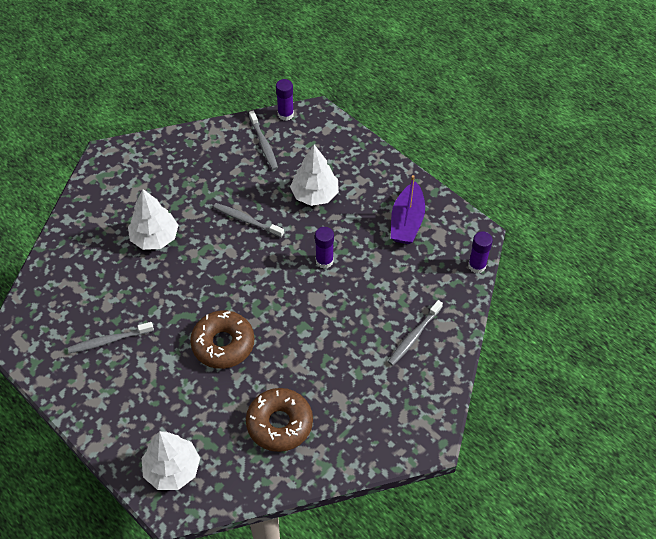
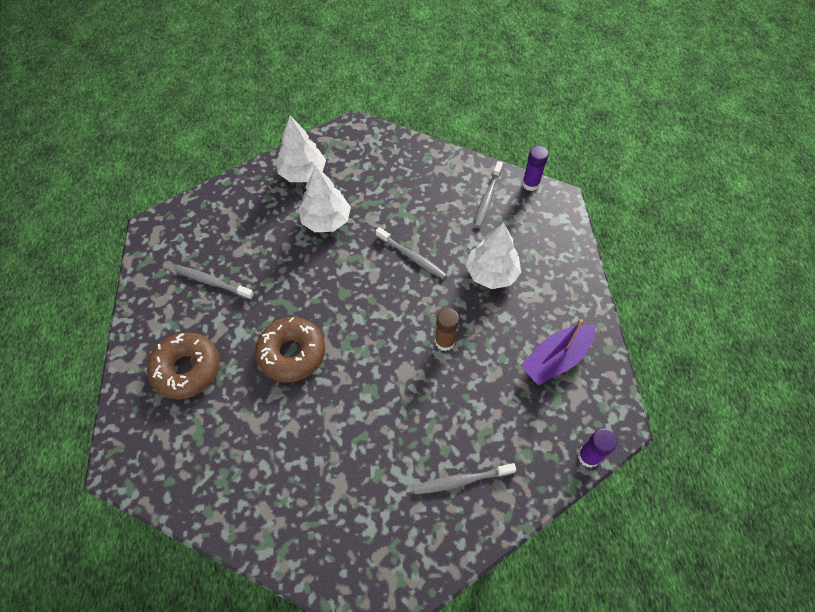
camera: 40 degrees right, 5 degrees up
(172, 469) = (151, 434): white tree -> white tree (303, 173)
(247, 220) = (412, 257): grey toothbrush -> grey toothbrush turned 150 degrees clockwise
(279, 424) = (268, 466): brown donut -> brown donut (187, 369)
(324, 261) = (445, 341): purple glue stick -> brown glue stick

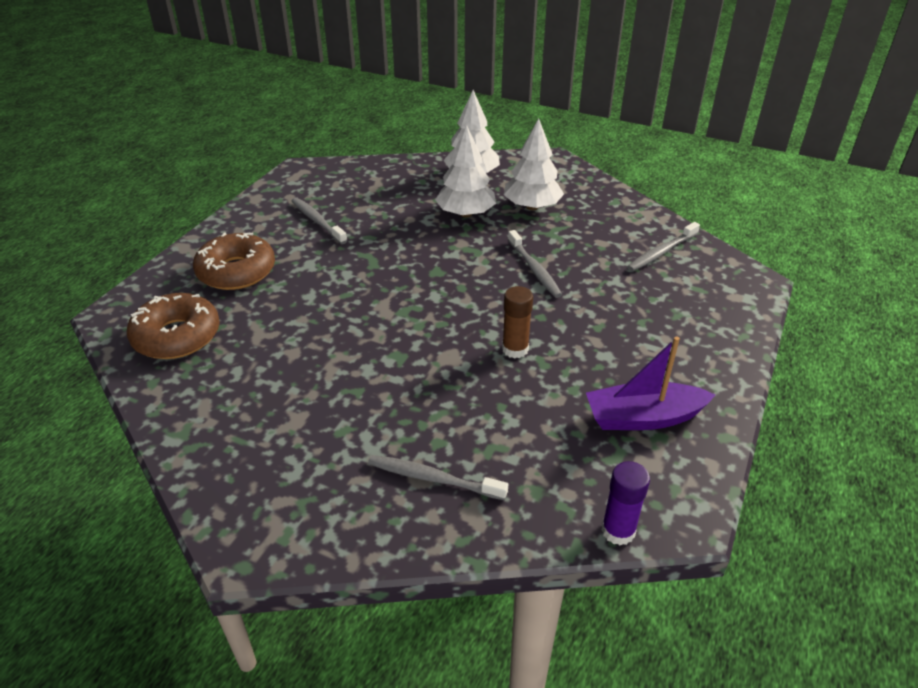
camera: 30 degrees right, 20 degrees down
(292, 353) = (343, 297): brown donut -> brown donut (177, 336)
(491, 273) = (618, 313): white tree -> white tree (532, 206)
(530, 184) = (725, 257): purple glue stick -> none

